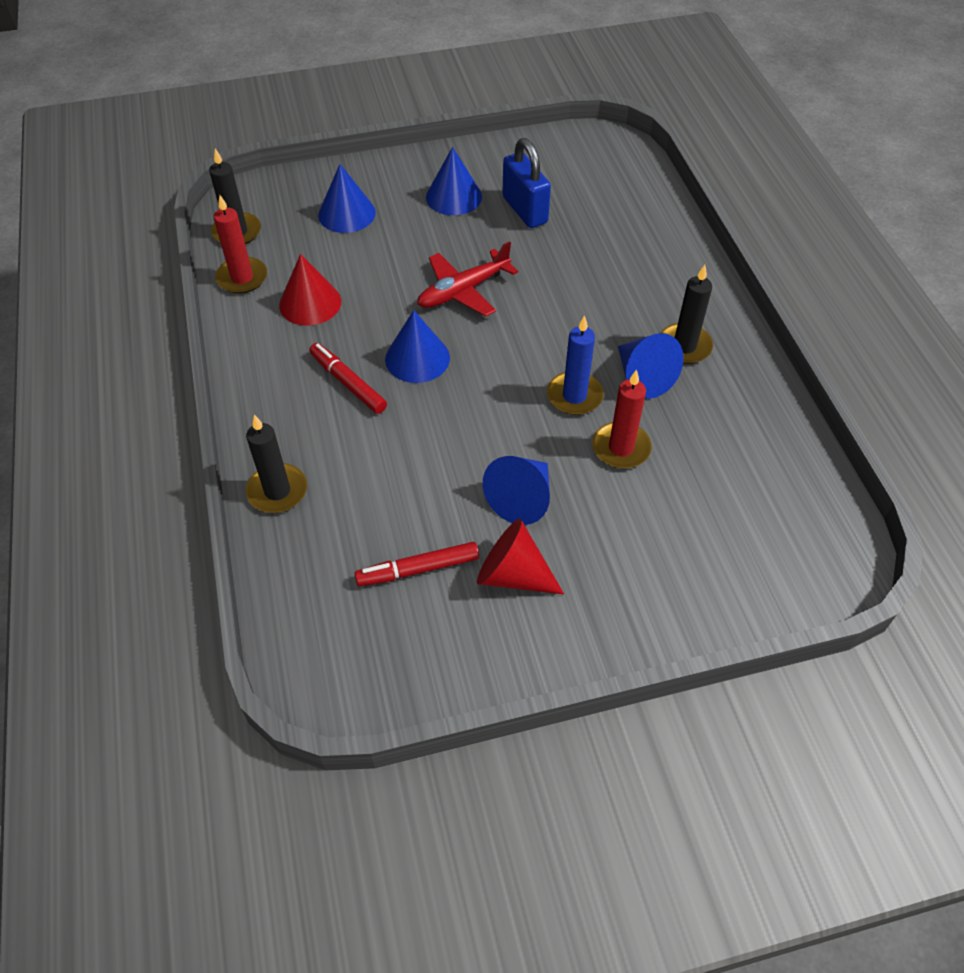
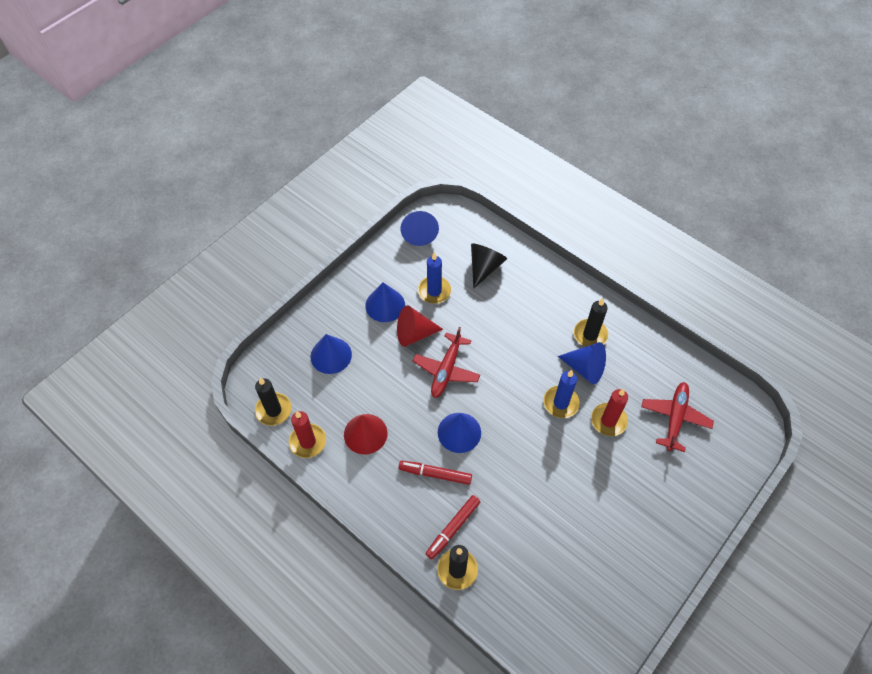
camera: 35 degrees left, 5 degrees up
(418, 569) = (570, 564): red marker -> red marker (453, 528)
(513, 574) = (617, 533): red cone -> red cone (414, 334)
(522, 498) = (585, 485): blue cone -> blue cone (419, 233)
(525, 210) = (434, 291): blue padlock -> blue candle
(610, 216) = (484, 267): none -> black cone
(719, 495) = (674, 418): none -> red plane

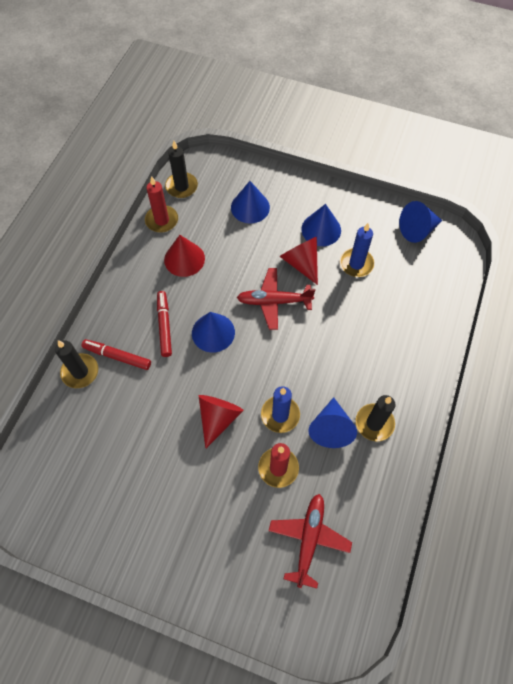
camera: 70 degrees right, 5 degrees up
(484, 267) = (407, 299): black cone -> none
(548, 454) = (218, 418): none -> red cone
(674, 418) = (309, 539): red plane -> red plane turned 75 degrees counterclockwise

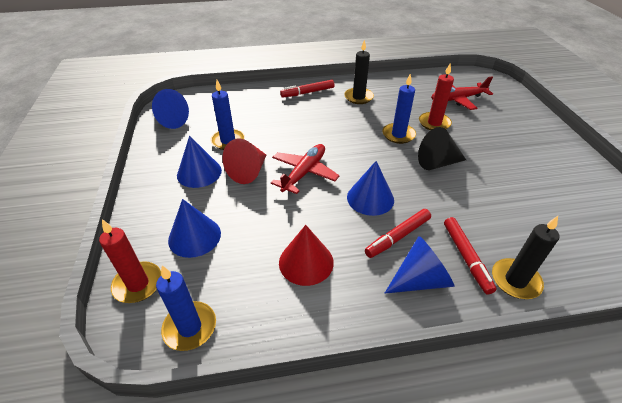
camera: 120 degrees left, 20 degrees down
(162, 220) = (263, 318): red candle -> red candle (138, 284)
(181, 187) = (190, 327): black candle -> blue candle
(218, 418) = (437, 163): red cone -> black cone
(274, 301) = (304, 173): red plane -> red plane turned 120 degrees counterclockwise
(331, 428) = (382, 111): blue cone -> blue cone (420, 280)
(413, 374) = (307, 92): none -> red marker

